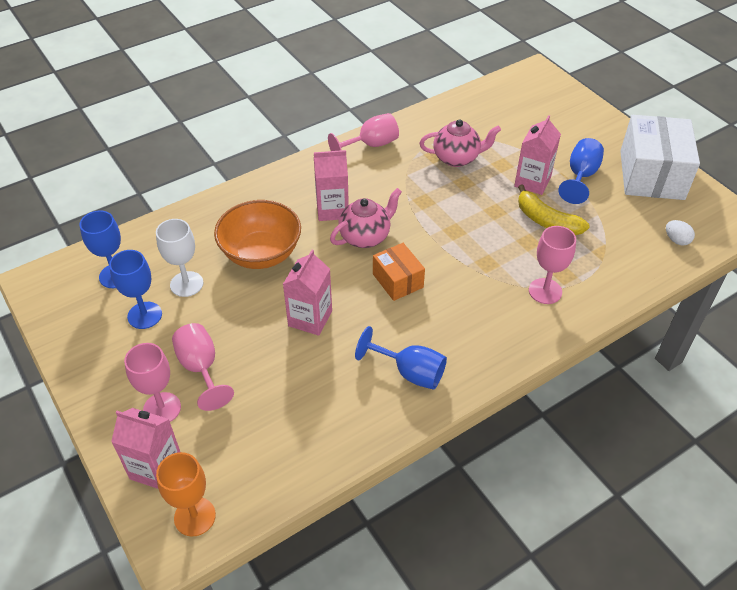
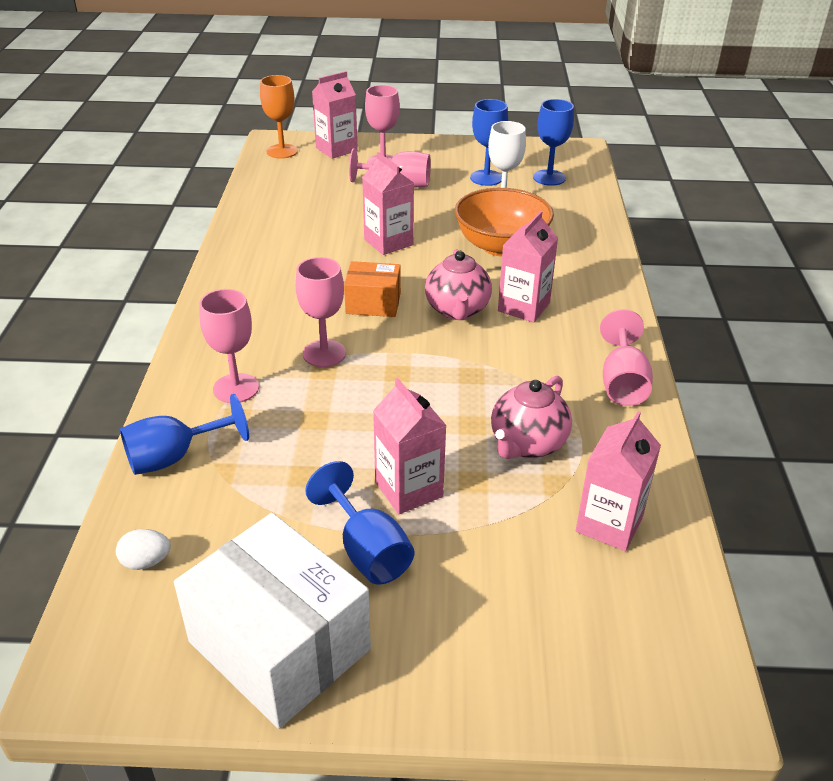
camera: 125 degrees right, 10 degrees down
(410, 372) = (266, 265): blue goblet -> blue goblet (174, 457)
(472, 272) = (324, 353): none -> pink goblet
(479, 116) = (609, 524): none -> pink carton
(546, 221) = (327, 456): yellow banana -> none

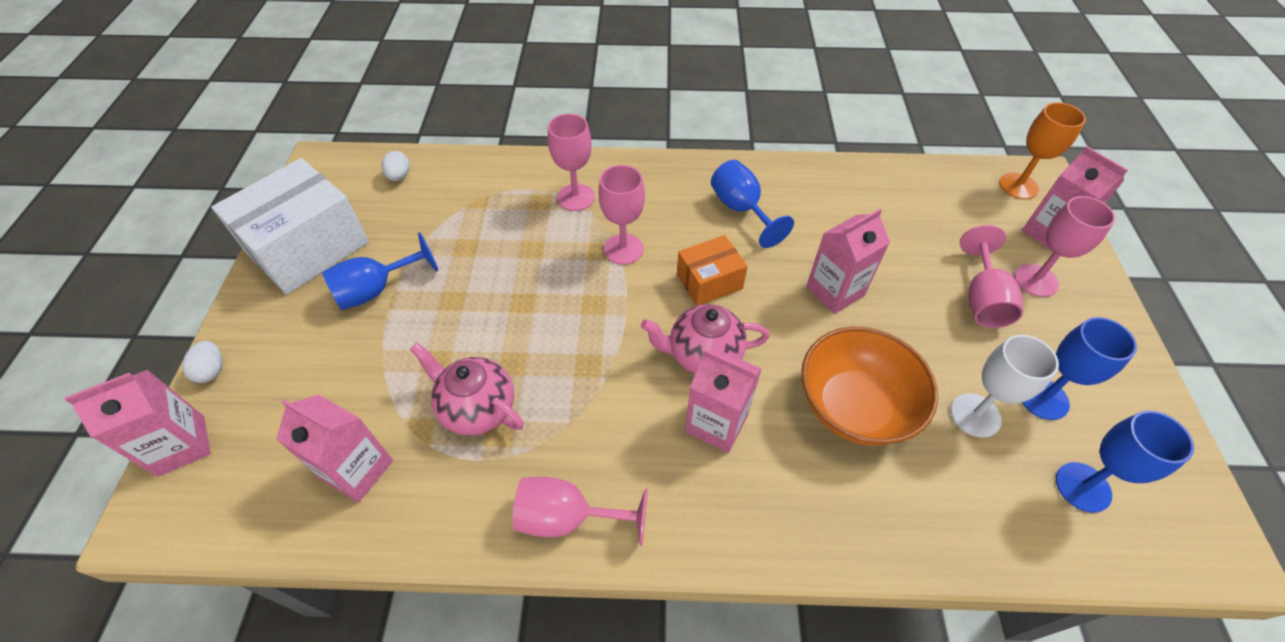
camera: 90 degrees right, 15 degrees up
(174, 457) = (498, 174): blue goblet -> blue goblet (741, 209)
(373, 303) = (709, 281): orange box -> orange box turned 60 degrees clockwise
(409, 489) = (435, 314): pink carton -> pink carton (181, 445)
(500, 703) = (212, 370): none -> white egg

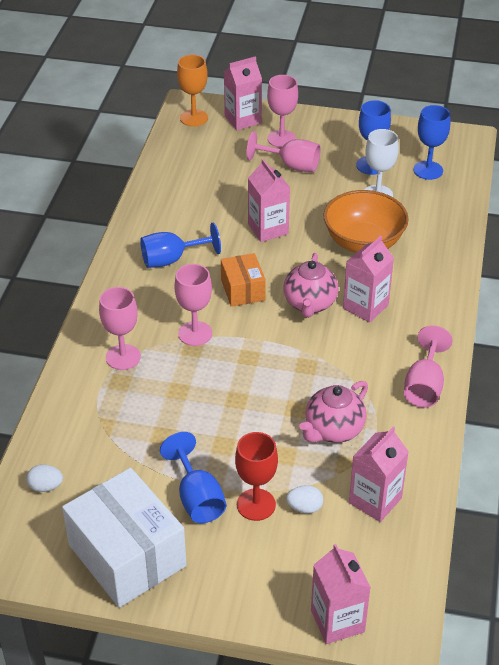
camera: 80 degrees left, 10 degrees down
(212, 370) = (263, 612): white egg -> white egg (304, 507)
(362, 343) = (256, 504): none -> red goblet

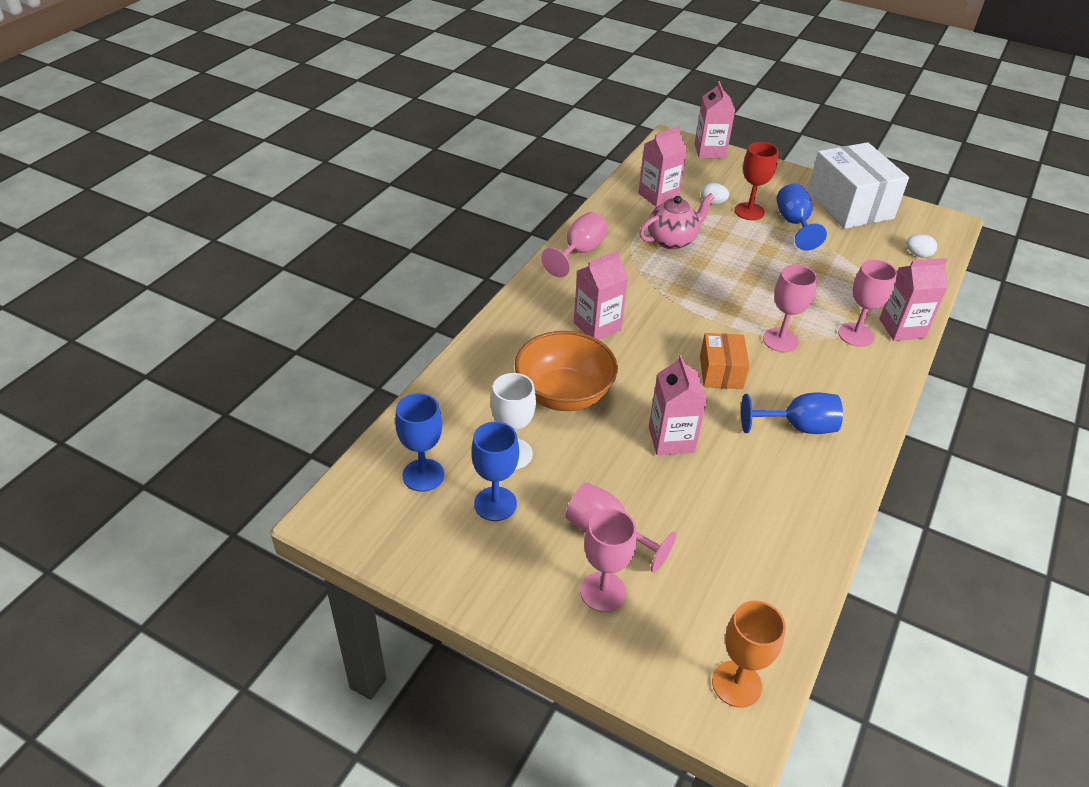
camera: 165 degrees left, 0 degrees up
(243, 119) = (653, 655): pink carton -> pink carton (901, 328)
(310, 304) = (653, 341): pink teapot -> none

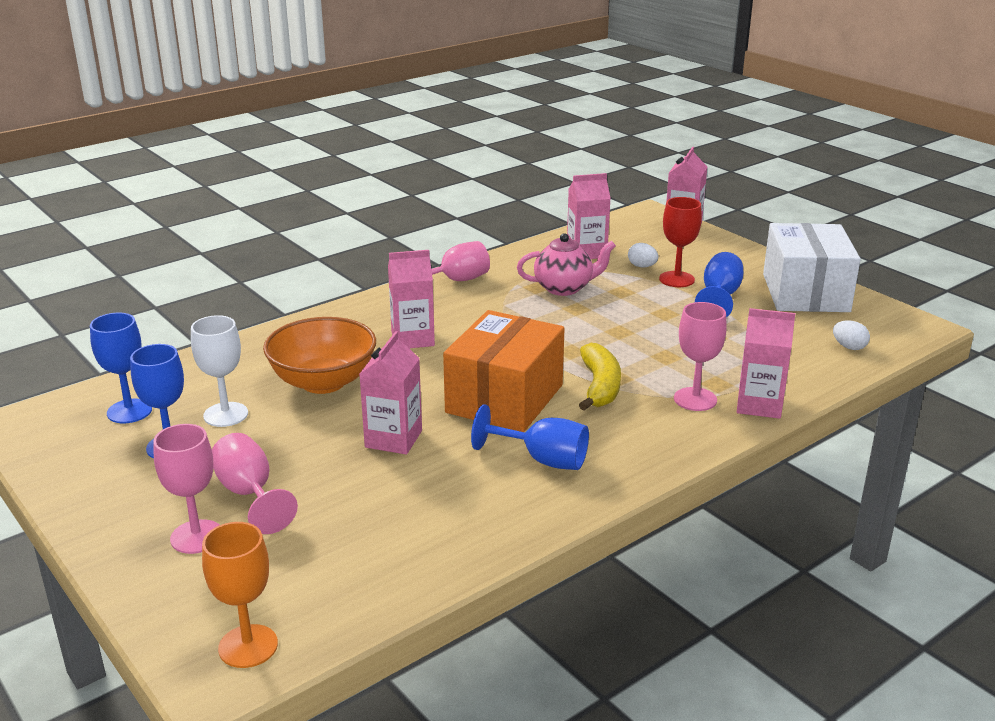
camera: 25 degrees right, 15 degrees down
(721, 372) = (505, 398): orange box -> orange box, size x1.85
(780, 340) = (600, 387): pink goblet -> yellow banana

